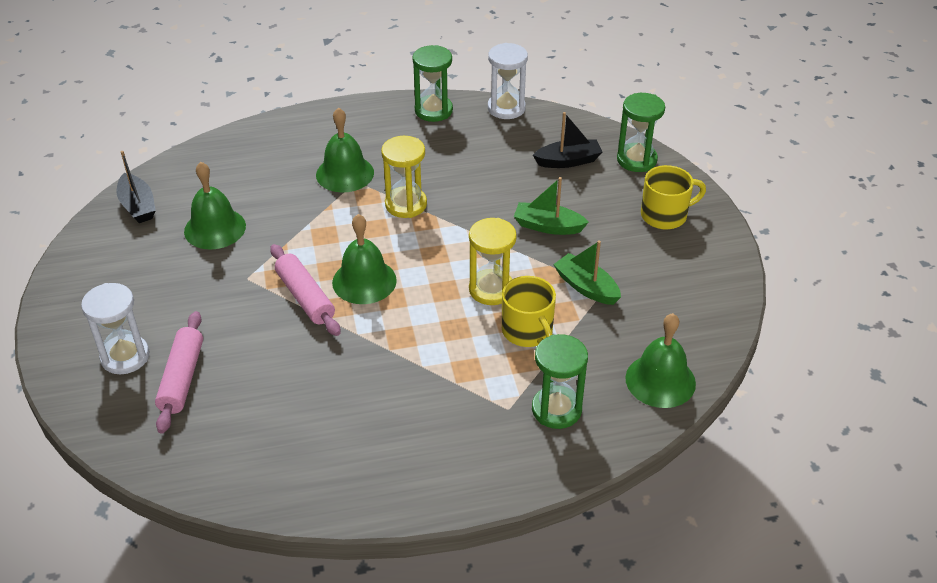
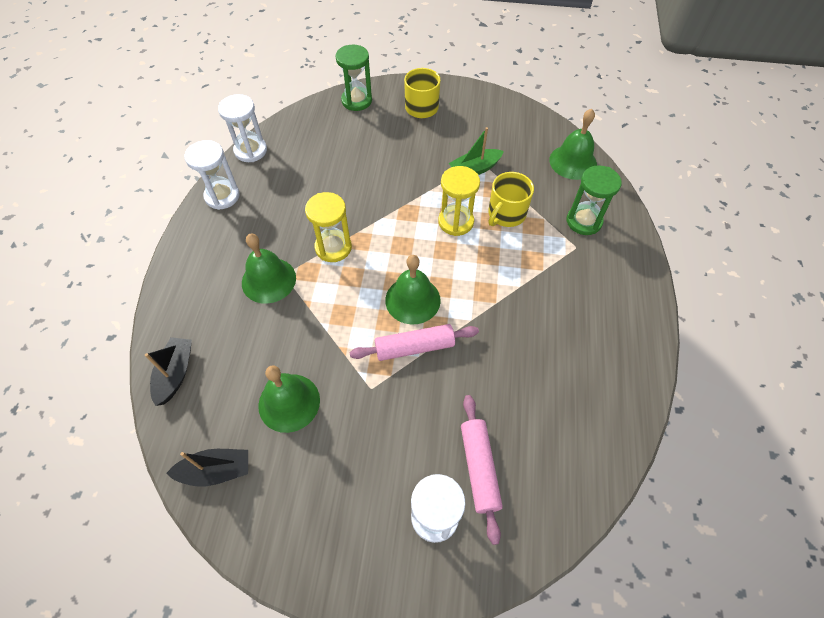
camera: 70 degrees left, 15 degrees up
(182, 378) = (479, 468): pink rolling pin -> pink rolling pin turned 60 degrees clockwise
(433, 110) = (222, 196): green hourglass -> white hourglass
(528, 331) = (506, 214): yellow mug -> yellow mug turned 135 degrees clockwise
(548, 226) = (403, 169): green boat -> none
(568, 161) = (337, 136): black boat -> black boat (175, 374)

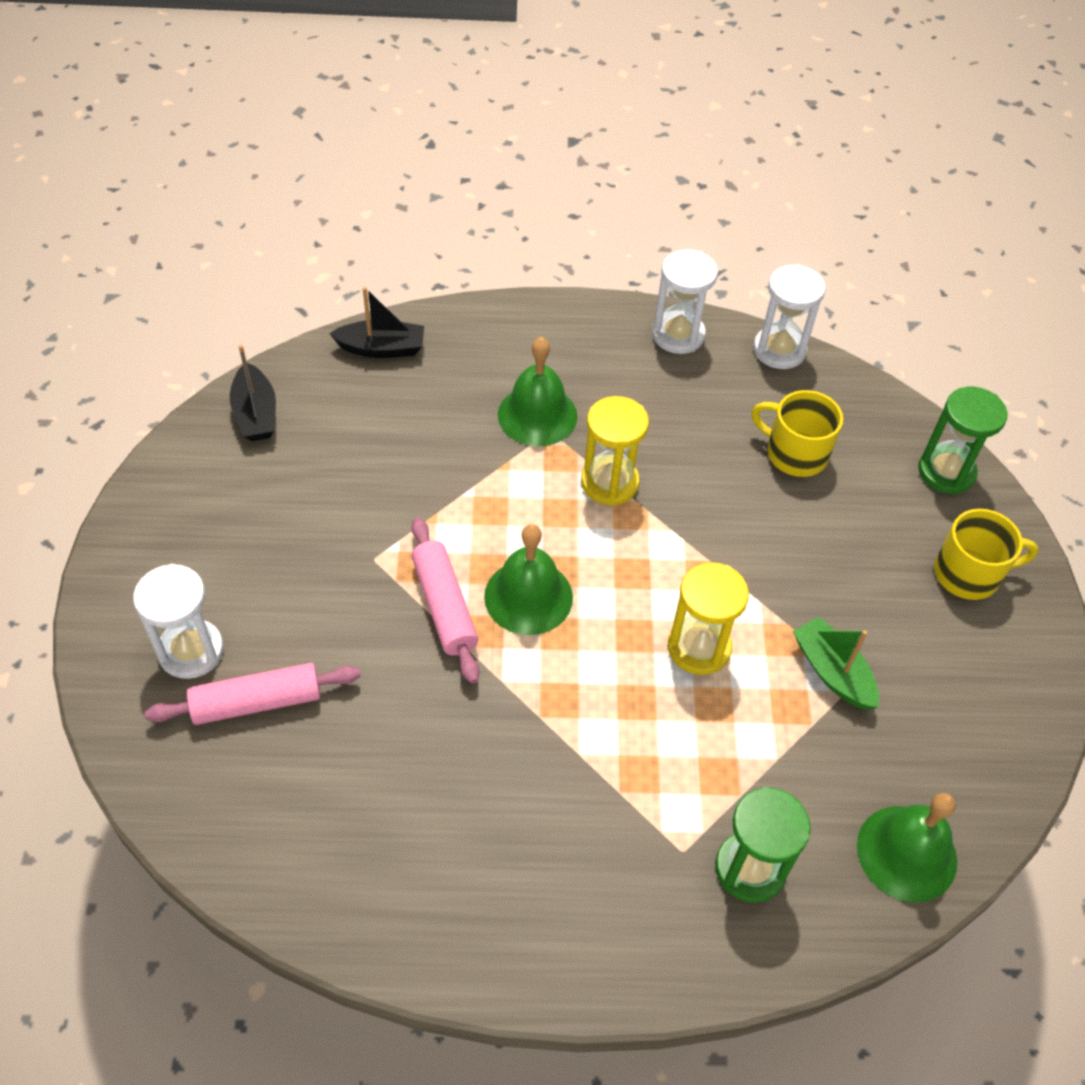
camera: 80 degrees right, 5 degrees down
(289, 402) = (348, 469): green bell -> none
(506, 214) = (735, 728): yellow mug -> yellow mug (795, 453)

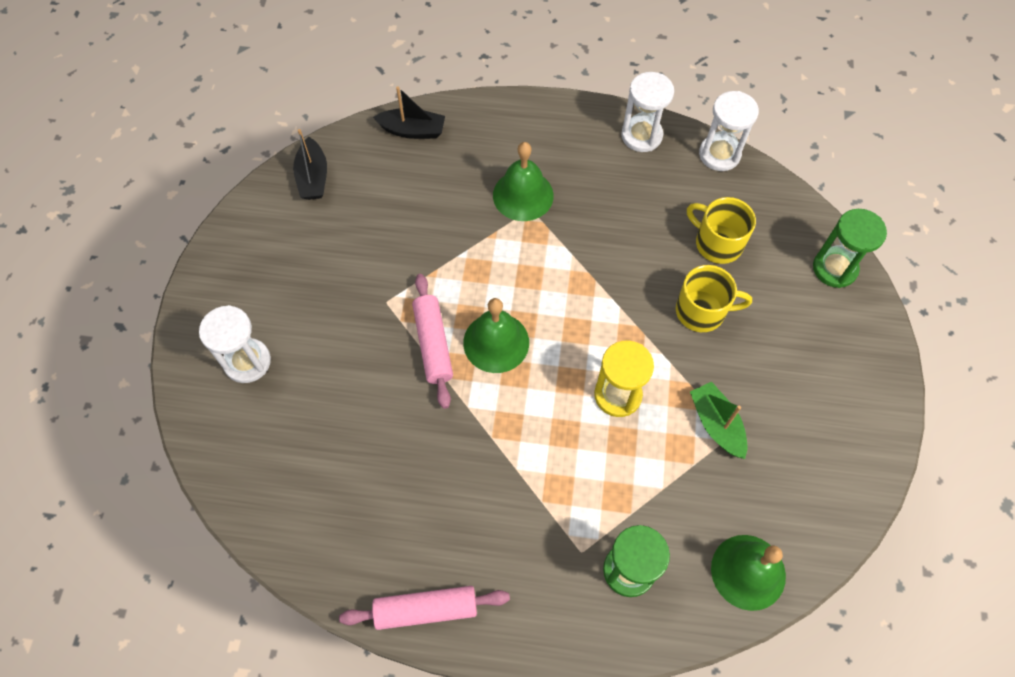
camera: 10 degrees right, 10 degrees up
(257, 702) = (290, 405): pink rolling pin -> pink rolling pin (426, 609)
(609, 482) = (570, 255): yellow hourglass -> none
(968, 574) = (836, 355): yellow mug -> yellow mug (701, 311)

